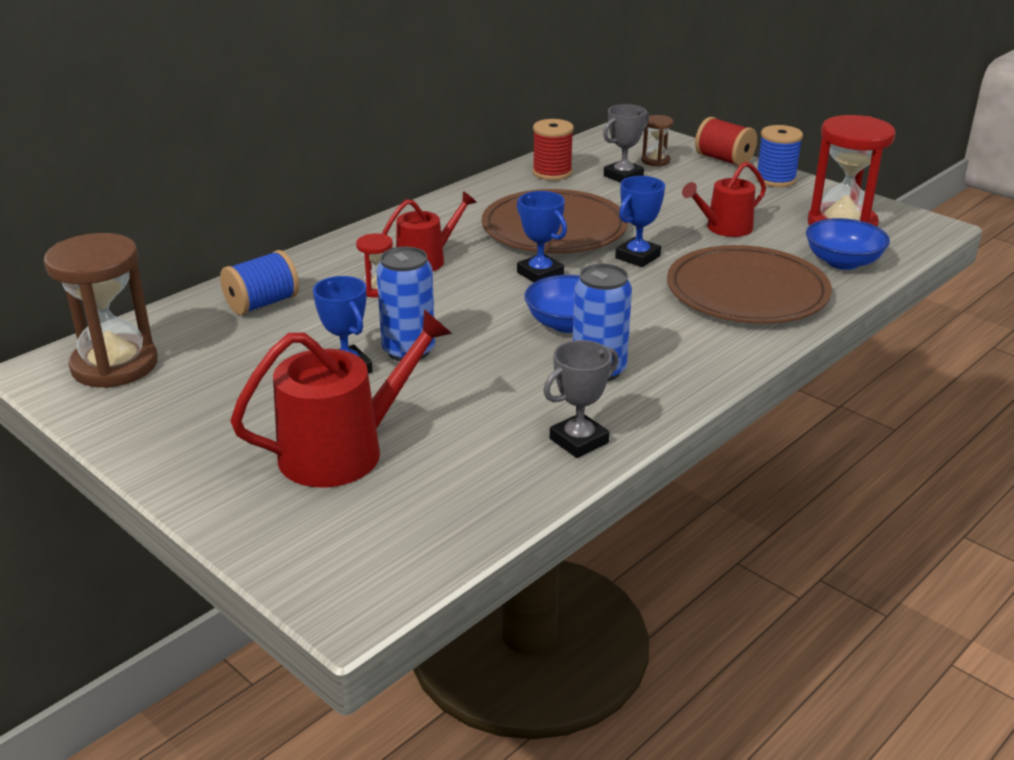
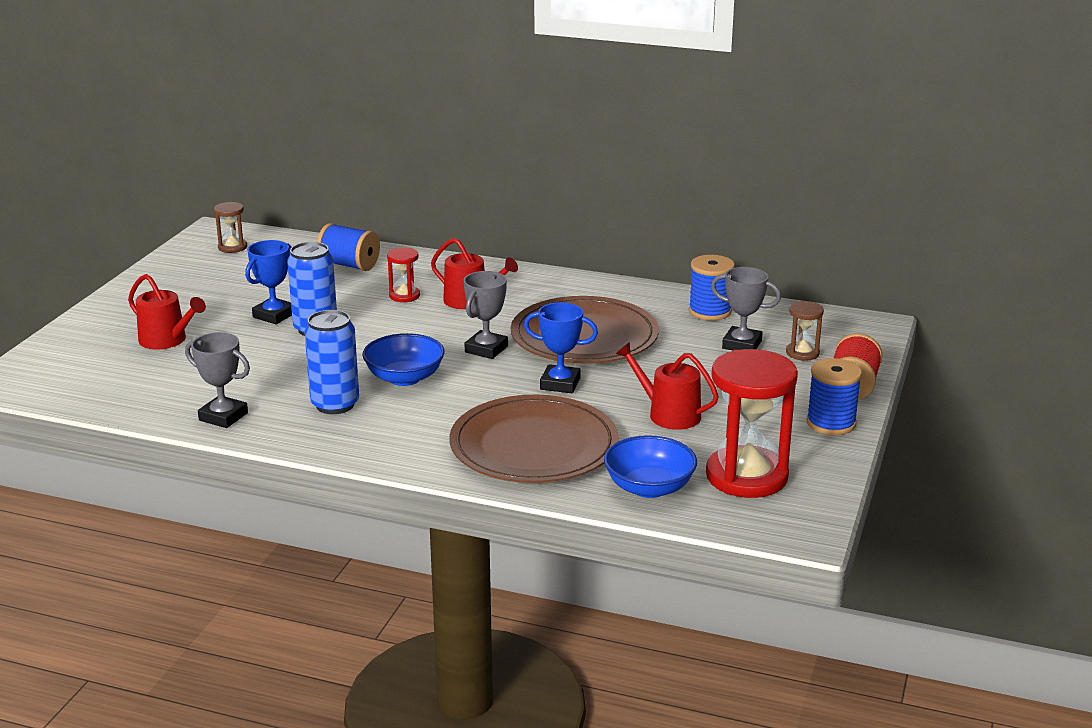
camera: 65 degrees right, 5 degrees down
(114, 365) = (232, 247): brown hourglass -> brown hourglass, size x0.47
(343, 451) = (167, 340): red watering can -> red watering can, size x0.62
(540, 274) = (486, 349): blue trophy -> grey trophy
(552, 173) = (710, 311): red spool -> blue spool

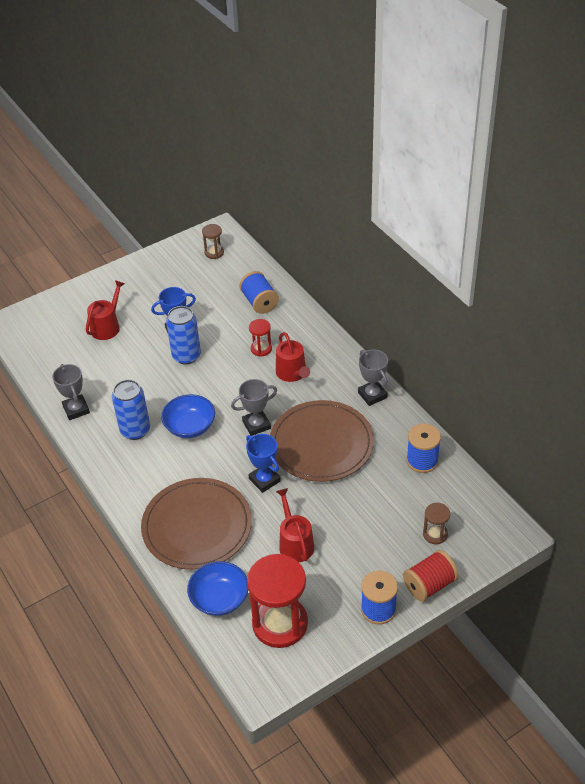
camera: 40 degrees right, 20 degrees up
(167, 340) = (107, 326): red watering can -> red watering can turned 135 degrees counterclockwise
(742, 344) = (406, 504): grey trophy -> grey trophy (372, 395)

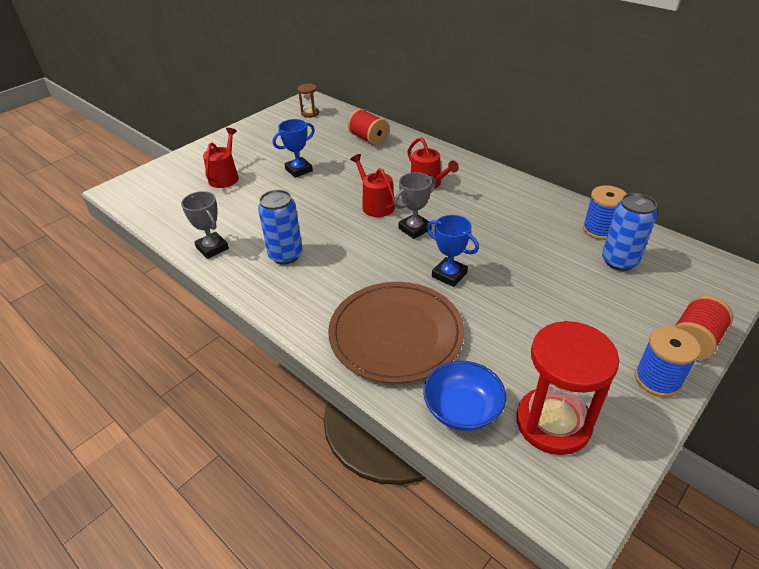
camera: 15 degrees left, 5 degrees down
(186, 356) = (315, 186): blue can -> blue can (619, 261)
(190, 427) = (345, 242): blue bowl -> none
(259, 302) = (369, 139): blue spool -> red spool
(261, 349) = (387, 170): red hourglass -> none
(295, 543) = (518, 329): red watering can -> red watering can (376, 205)
(321, 444) = (490, 233): brown plate -> none
(372, 395) = (515, 187): grey trophy -> none
(435, 534) = (661, 290): brown hourglass -> none

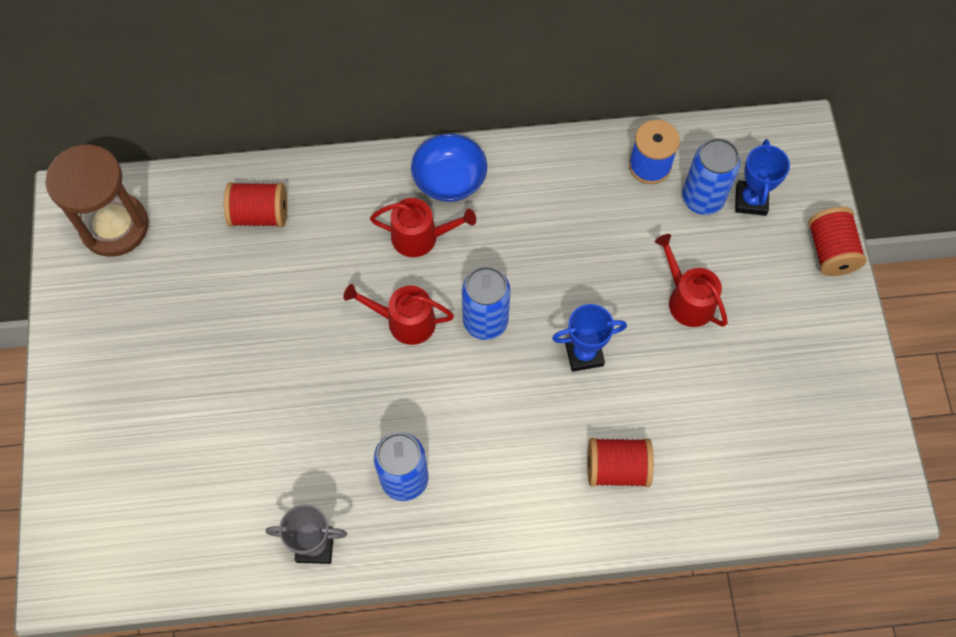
camera: 50 degrees left, 25 degrees up
(225, 177) = (170, 436): red watering can -> red watering can (687, 300)
(299, 170) = (246, 344): blue trophy -> blue trophy (751, 200)
(310, 113) = (114, 226): brown hourglass -> brown hourglass, size x2.12
(396, 334) = (617, 468): brown plate -> red spool
(414, 229) = (485, 321): grey trophy -> blue can
(462, 409) = (743, 489): blue bowl -> blue bowl (449, 180)
(553, 423) = (811, 436): red hourglass -> none
(657, 379) = (839, 320): blue spool -> none

